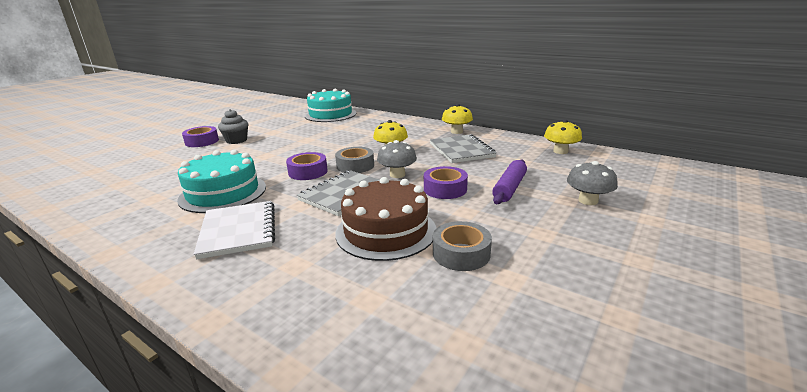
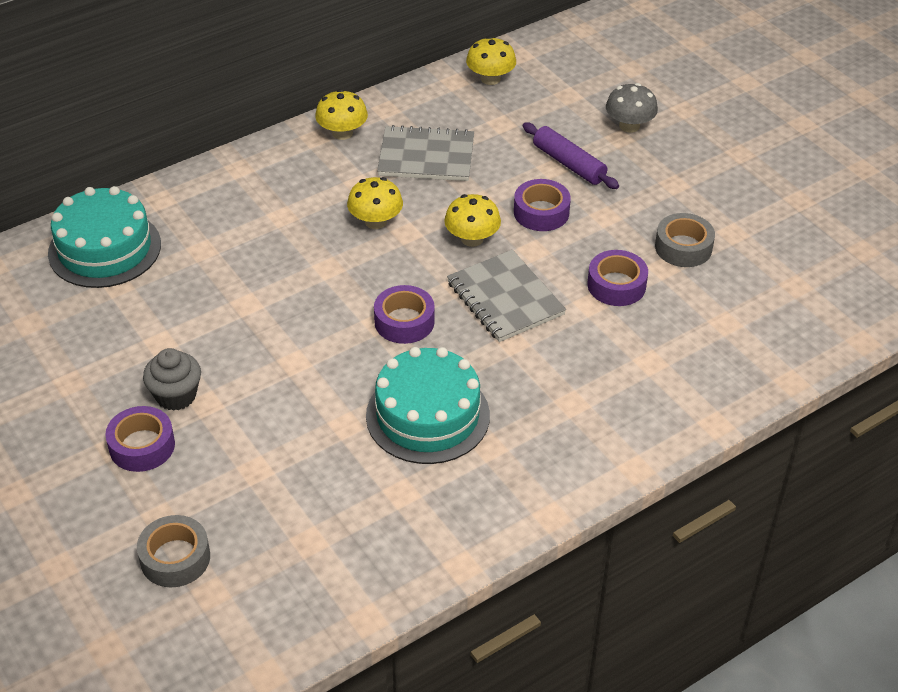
camera: 70 degrees left, 20 degrees up
(238, 231) = (554, 402): white notebook -> none
(355, 166) = (413, 270): grey tape -> grey tape (175, 558)
(386, 231) = (616, 285): brown cake -> purple tape
(397, 174) = (472, 239): grey mushroom -> yellow mushroom

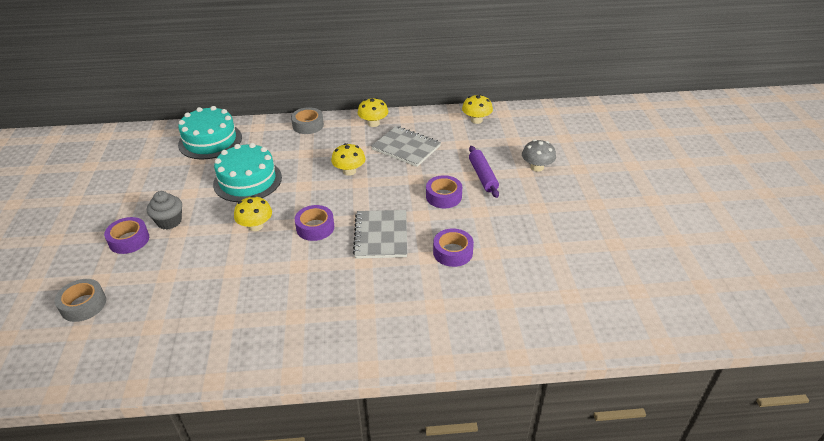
camera: 30 degrees right, 5 degrees down
(427, 415) = (279, 283): turquoise cake -> turquoise cake (247, 180)
(472, 239) = (392, 197): yellow mushroom -> yellow mushroom (255, 226)
(683, 247) = (513, 245): grey tape -> grey tape (308, 125)

